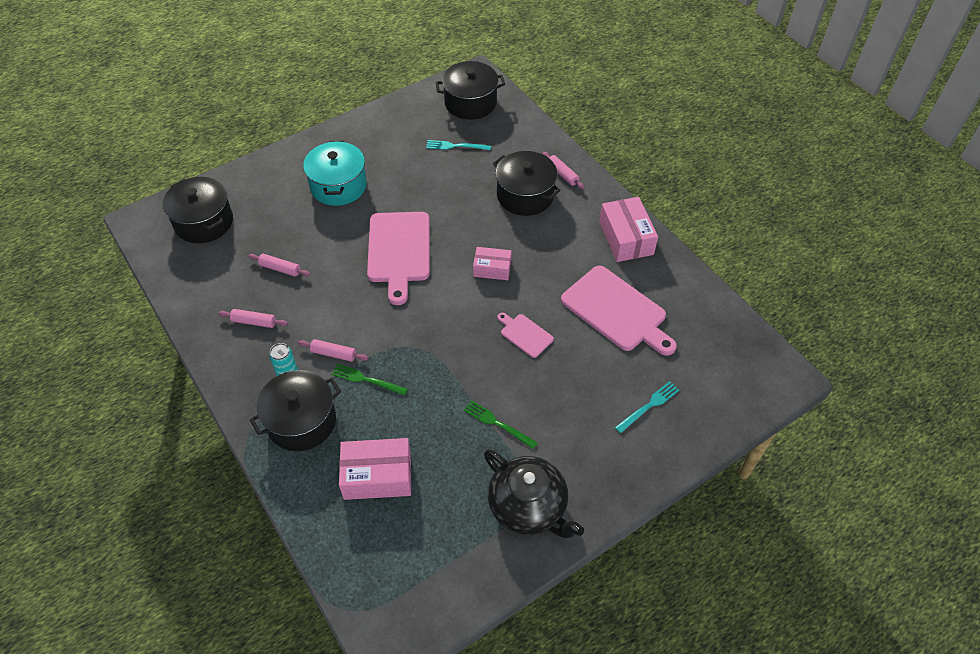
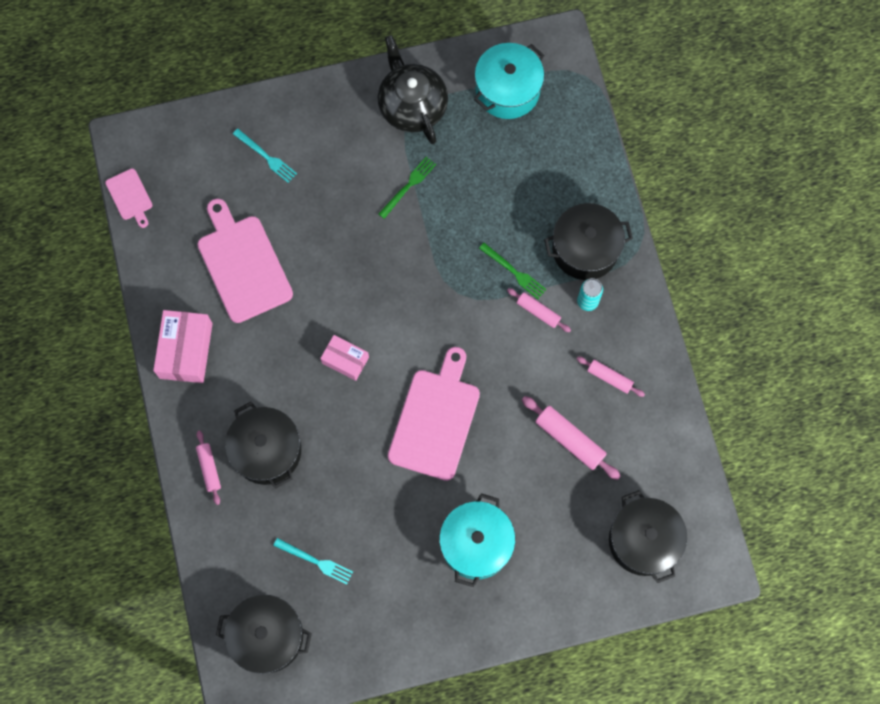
camera: 160 degrees left, 20 degrees up
(280, 269) = (570, 439): pink rolling pin -> pink rolling pin, size x1.60
(377, 476) = (530, 174): pink box -> none
(431, 560) = (507, 90): none -> turquoise pot
(498, 424) = (408, 186): green fork -> green fork turned 105 degrees counterclockwise
(525, 334) = (345, 269): pink cutting board -> pink cutting board (130, 196)
(649, 406) = (266, 157): turquoise fork -> turquoise fork turned 120 degrees counterclockwise

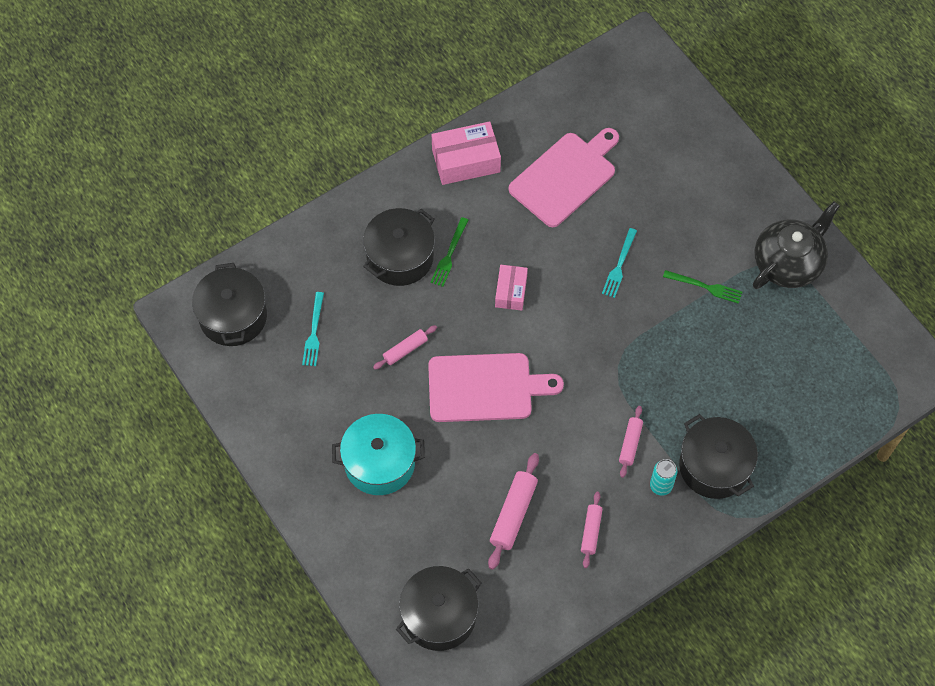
camera: 70 degrees right, 10 degrees down
(130, 196) = (589, 66): pink cutting board -> none
(209, 468) = (366, 217): pink rolling pin -> pink rolling pin (405, 350)
(266, 157) = (677, 159): turquoise fork -> turquoise fork (619, 265)
(507, 90) = (846, 341): turquoise pot -> none
(514, 272) = (661, 408): green fork -> green fork (449, 254)

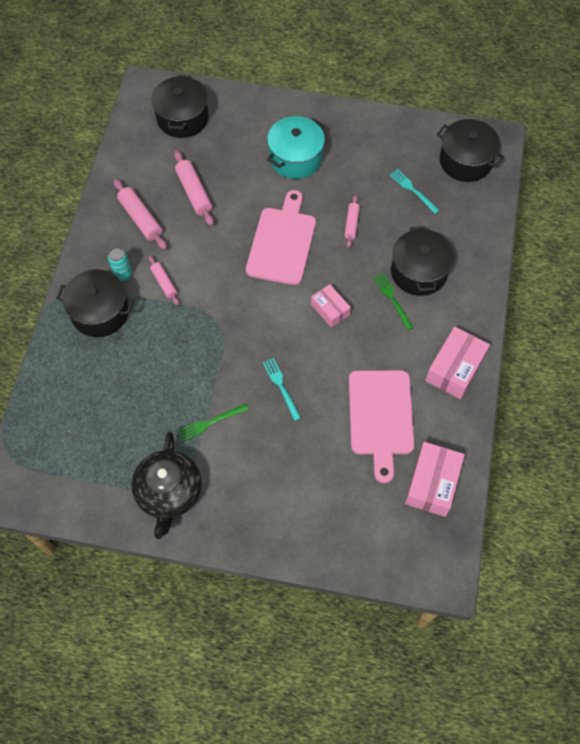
camera: 135 degrees right, 0 degrees up
(485, 388) = (282, 242): pink cutting board -> pink cutting board turned 150 degrees clockwise
(580, 103) = (432, 483): none -> pink box
(591, 531) = (141, 219): pink rolling pin -> pink rolling pin, size x1.60

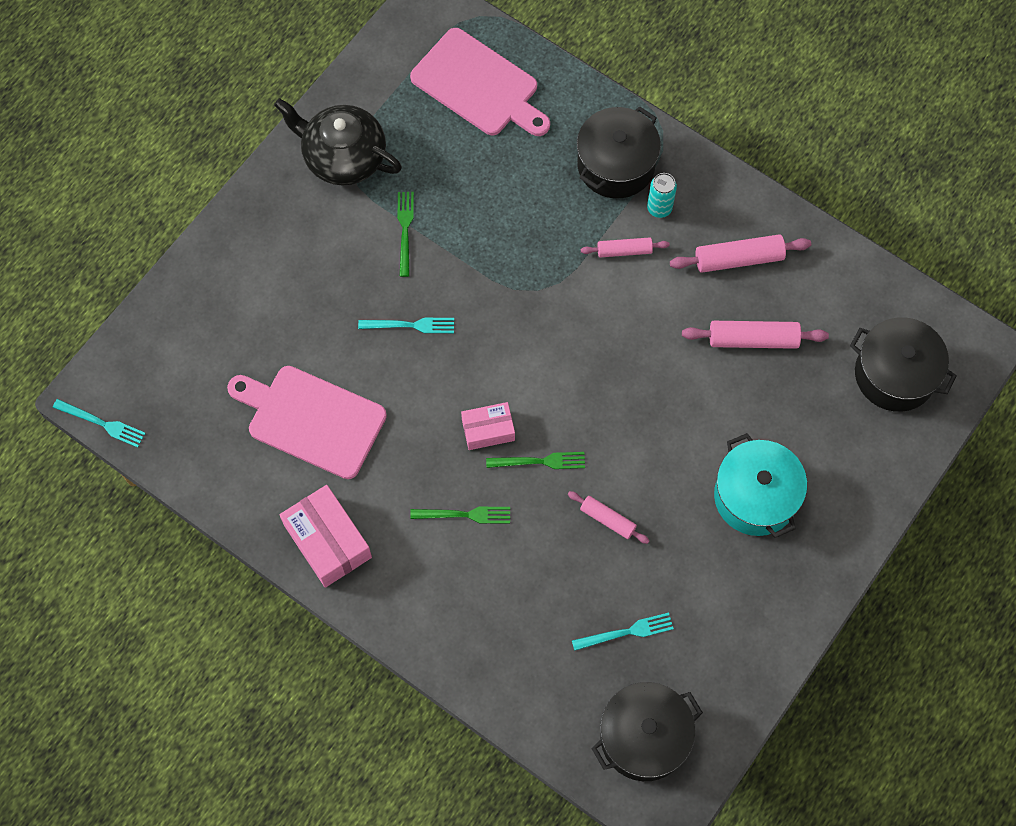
camera: 115 degrees right, 5 degrees up
(282, 242) = (619, 417): pink cutting board -> pink cutting board (478, 85)
(335, 273) = (539, 461): none -> green fork
(419, 272) = (489, 570): black pot -> none
(432, 483) = (199, 436): pink box -> none
(460, 556) = (102, 423): none -> turquoise fork

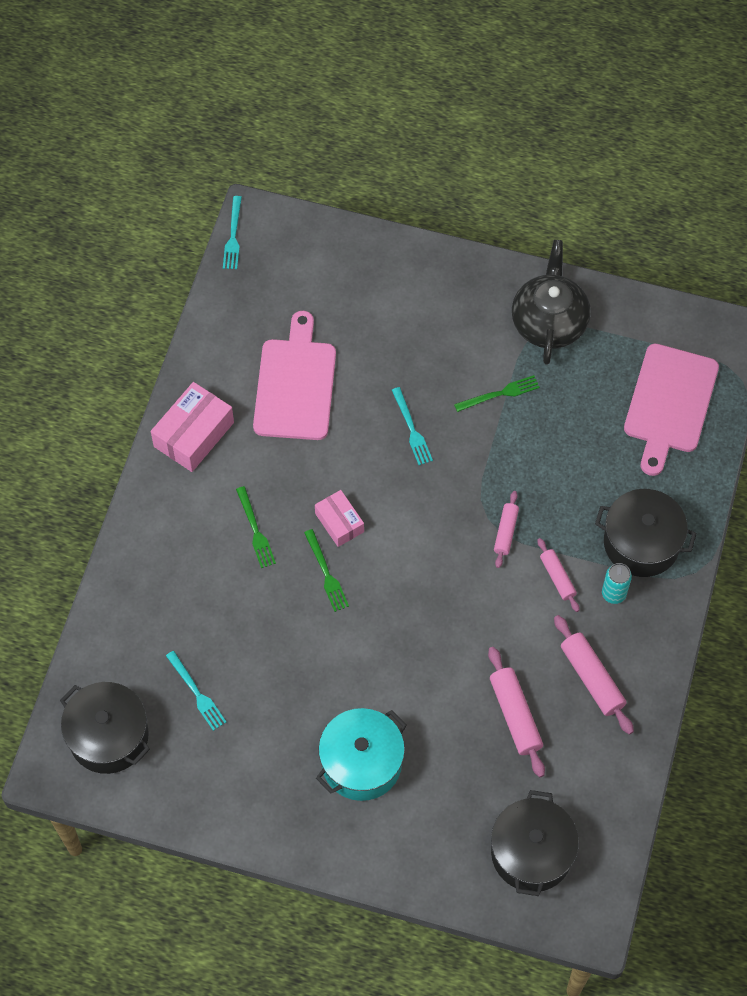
camera: 70 degrees right, 5 degrees down
(608, 519) = (293, 645): pink rolling pin -> pink rolling pin (506, 532)

